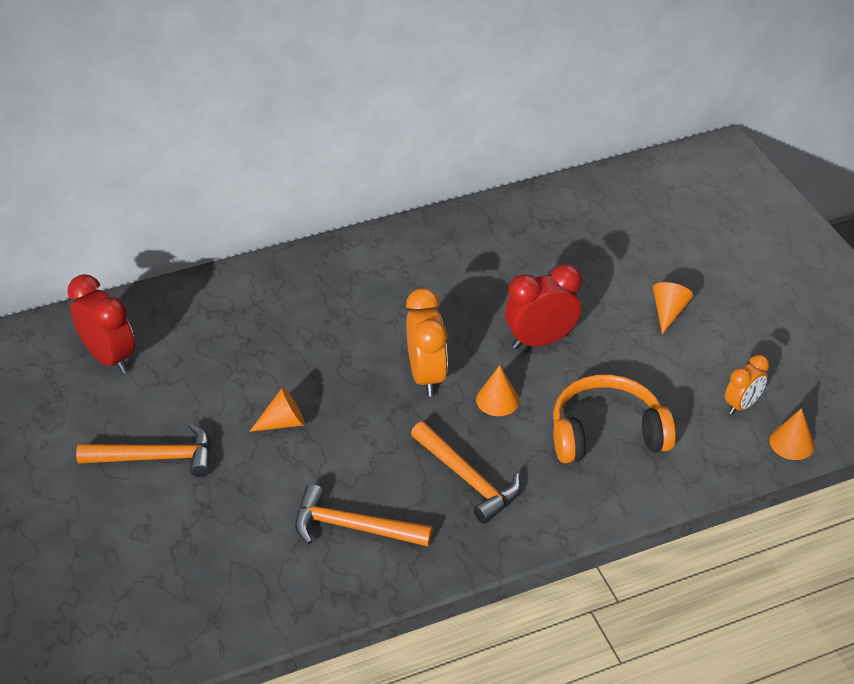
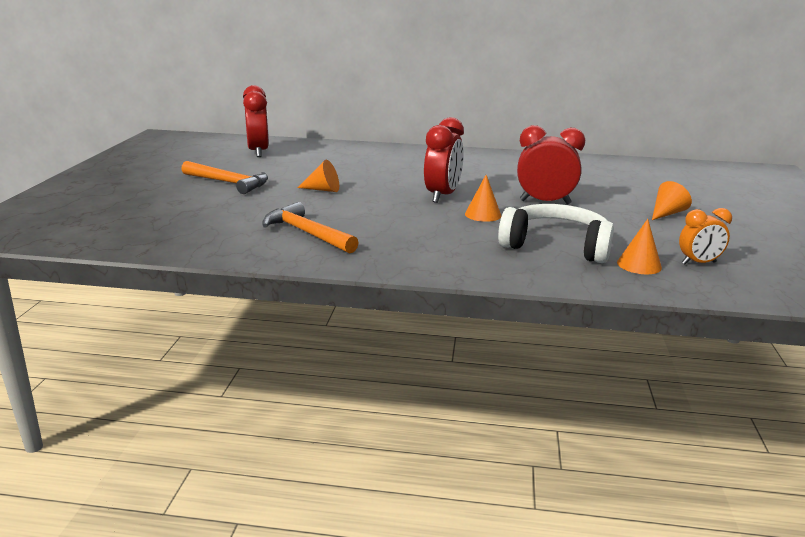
camera: 30 degrees right, 20 degrees down
(426, 376) = (442, 196): orange clock -> red clock
(468, 479) = (418, 237): orange hammer -> none
(606, 433) = (556, 246): orange headphones -> white headphones
(791, 443) = (736, 291): orange cone -> orange cone (639, 265)

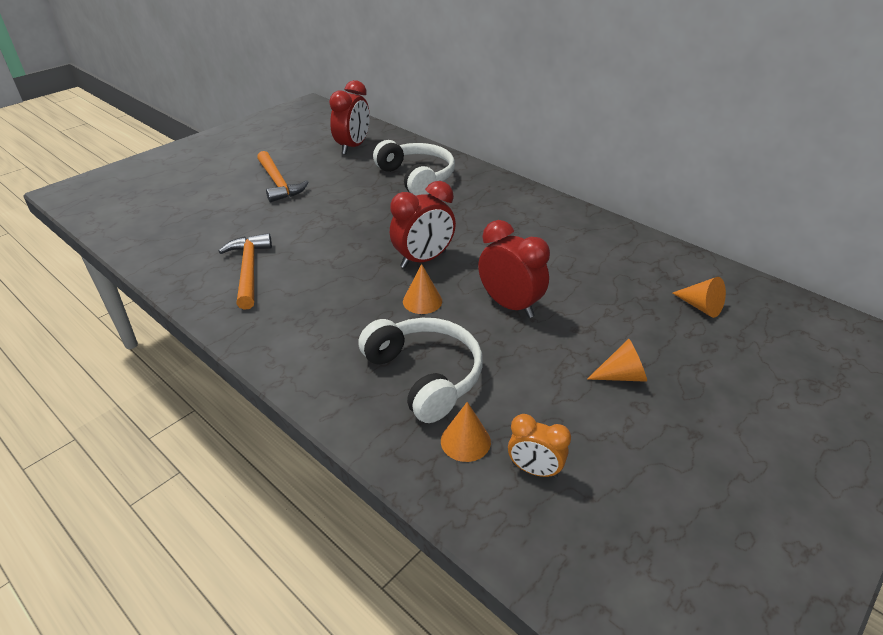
camera: 35 degrees right, 15 degrees up
(323, 190) = (335, 216): orange cone -> orange cone (701, 307)
(350, 158) = (416, 177): none -> white headphones

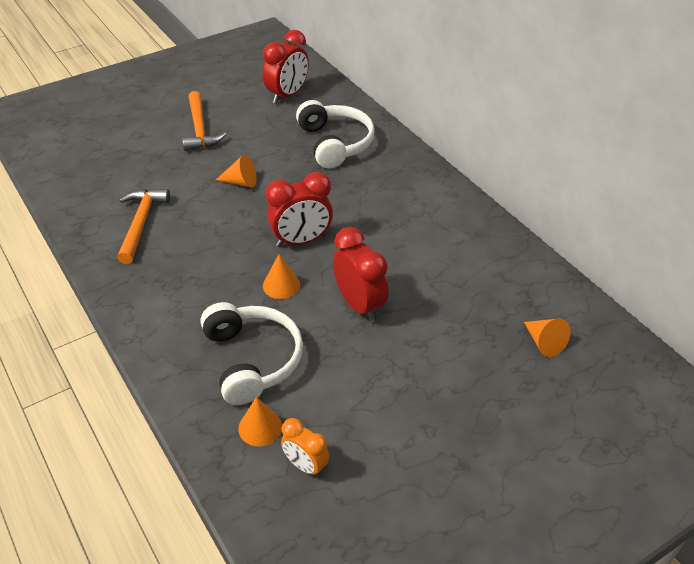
camera: 15 degrees right, 5 degrees up
(622, 375) = (427, 397): orange cone -> orange cone (241, 182)

